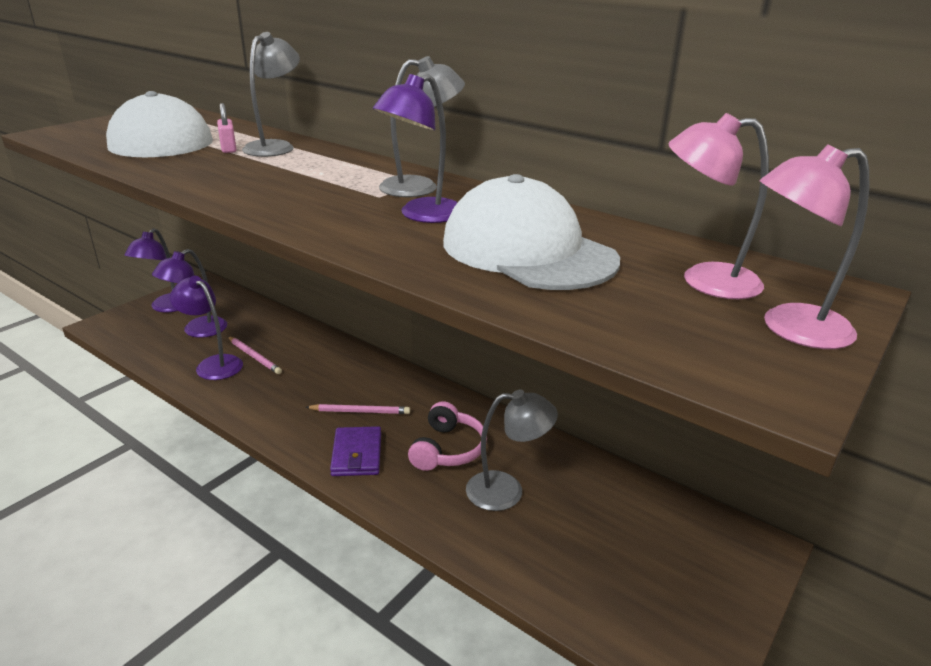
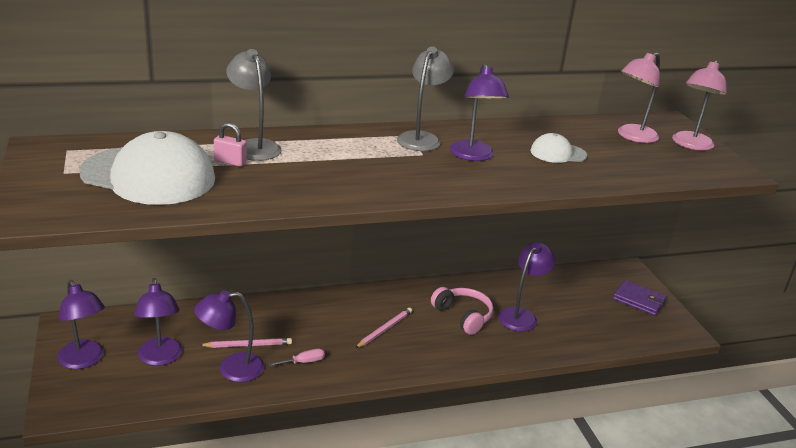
camera: 55 degrees left, 0 degrees up
(258, 392) = (303, 362): none -> pink screwdriver
(357, 454) = (431, 351): purple wallet -> purple wallet (639, 300)
(507, 491) = (521, 315): grey lamp -> purple lamp
(528, 250) = (558, 153): white cap -> white cap, size x0.48

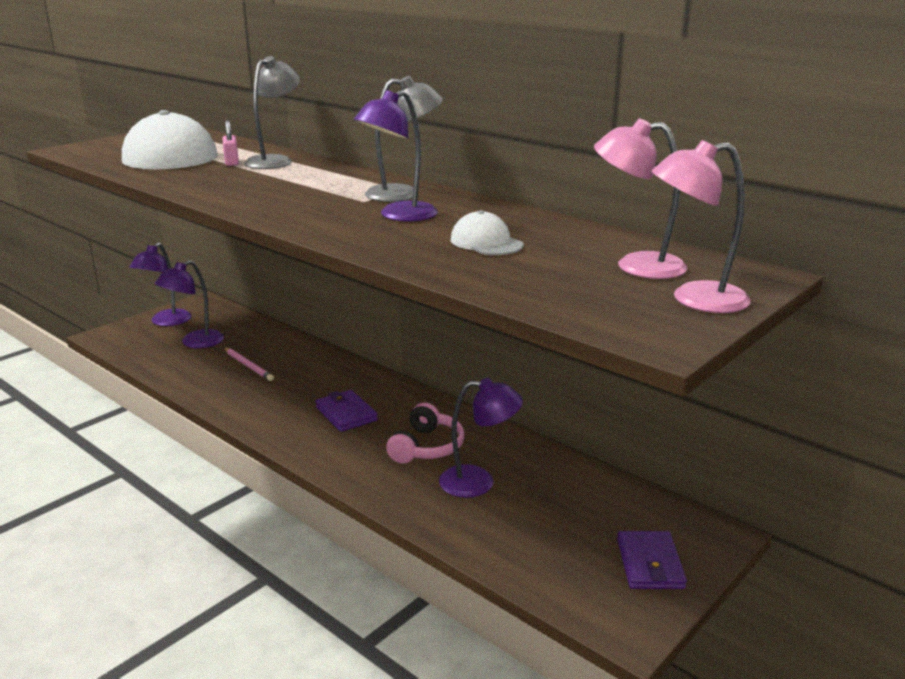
camera: 60 degrees right, 5 degrees down
(231, 368) = (208, 371): purple lamp -> none
(303, 362) = (249, 395): pink screwdriver -> none
(384, 329) = (346, 414): pink pencil -> purple wallet

